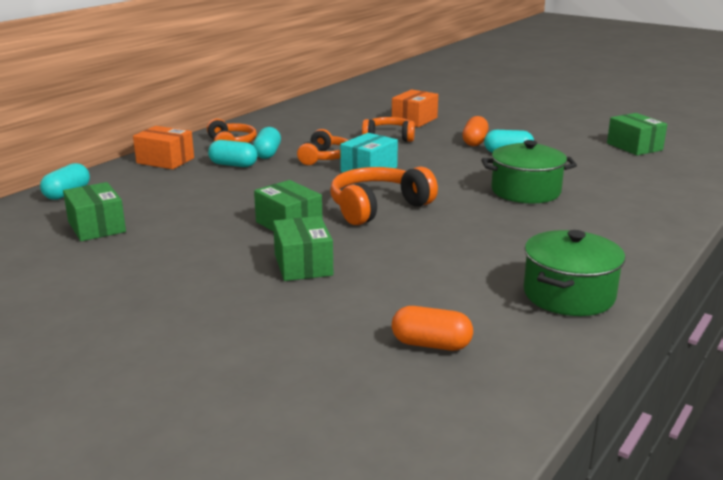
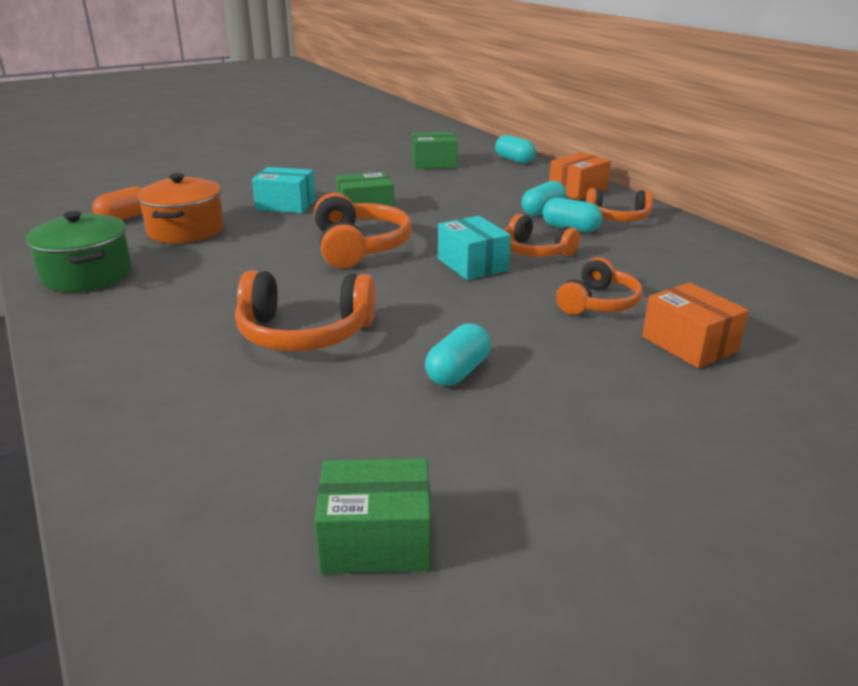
camera: 115 degrees right, 5 degrees up
(303, 265) = (286, 205): green box -> turquoise box
(424, 291) = (186, 230): none -> orange pot
(474, 141) = (535, 362): orange capsule -> none
(525, 191) = (304, 333): green pot -> orange headphones

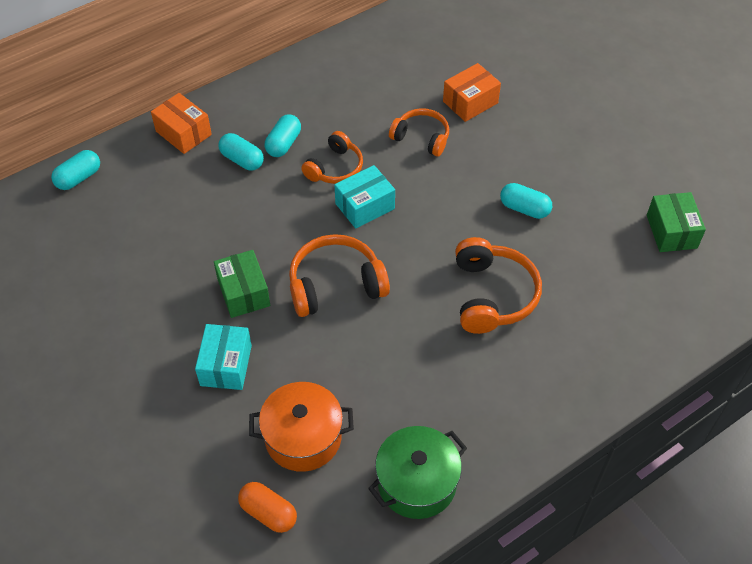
camera: 95 degrees left, 25 degrees up
(434, 163) = (85, 248): green box -> none
(618, 218) = (257, 112): orange headphones -> none

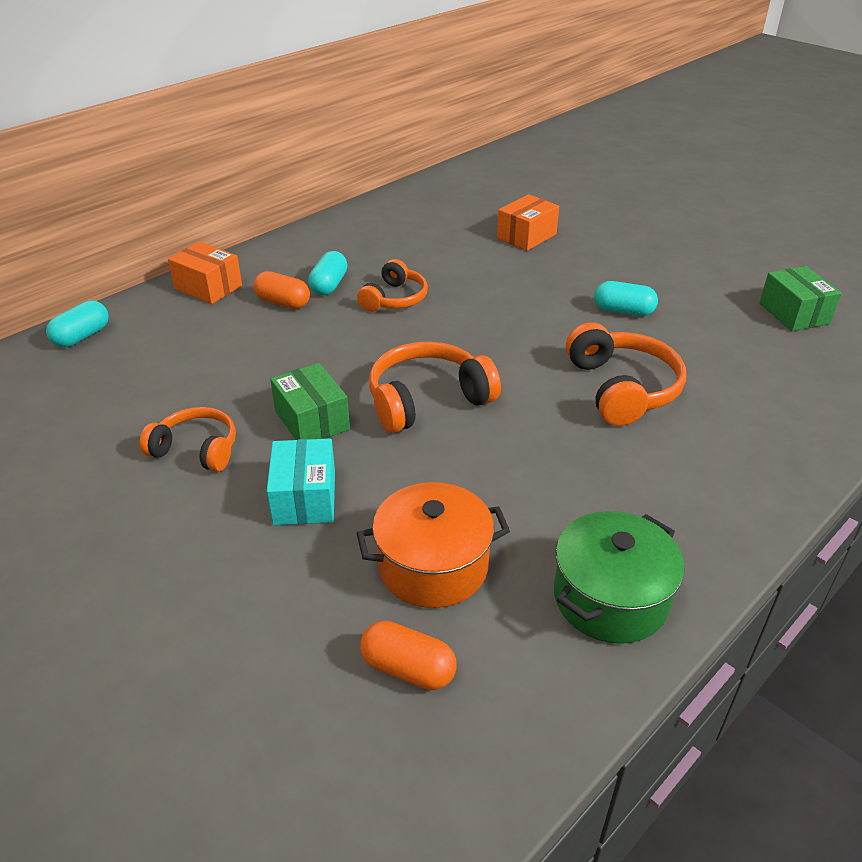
camera: 10 degrees left, 15 degrees down
(242, 160) = (283, 302): turquoise capsule -> orange capsule
(365, 206) = (440, 327): turquoise box -> none
(421, 138) = (484, 267): orange headphones -> orange headphones (196, 450)

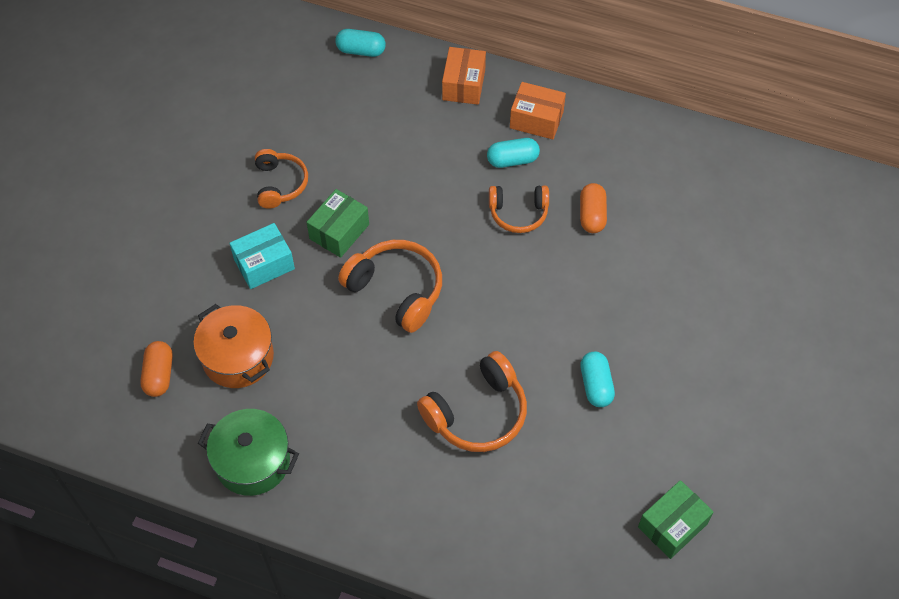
camera: 65 degrees right, 20 degrees up
(283, 302) = (470, 143): orange capsule -> orange capsule (592, 215)
(526, 236) = (687, 269): orange box -> orange box (536, 119)

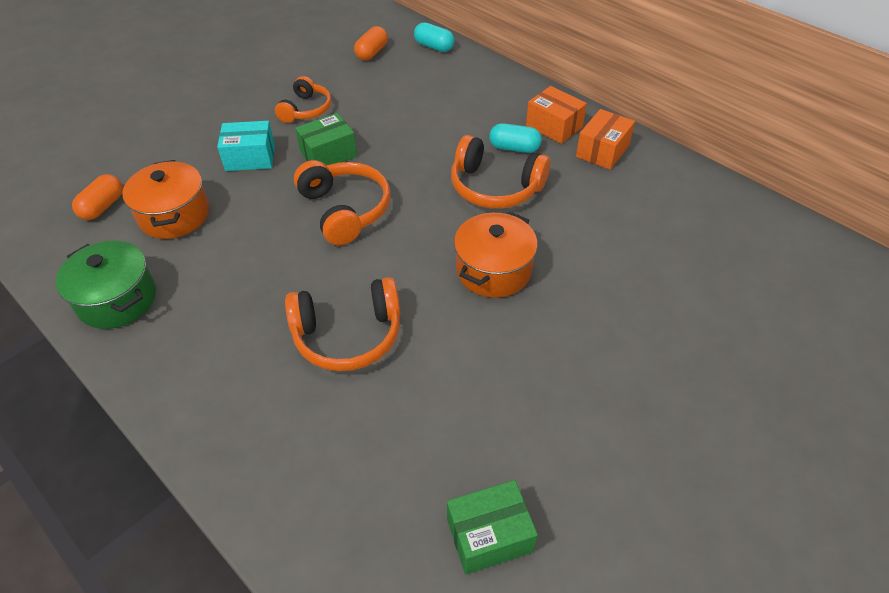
camera: 25 degrees right, 10 degrees down
(463, 85) = (504, 87): orange box -> orange box (602, 151)
(518, 213) = (495, 187): orange headphones -> orange headphones, size x1.52
(562, 303) = (493, 270): none -> orange pot
(592, 215) = (565, 209): orange capsule -> orange capsule (372, 53)
(596, 385) = (484, 354): turquoise capsule -> none

